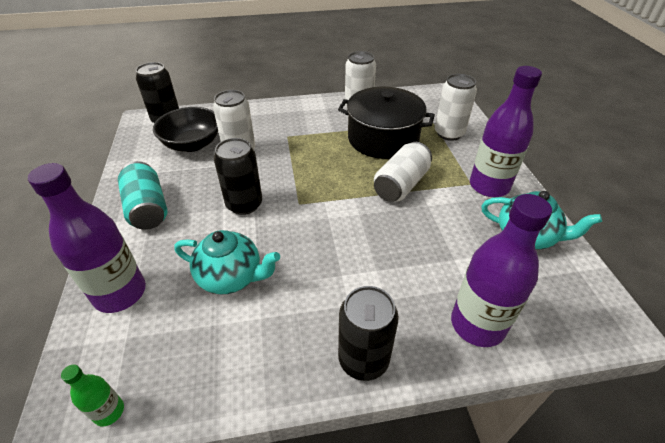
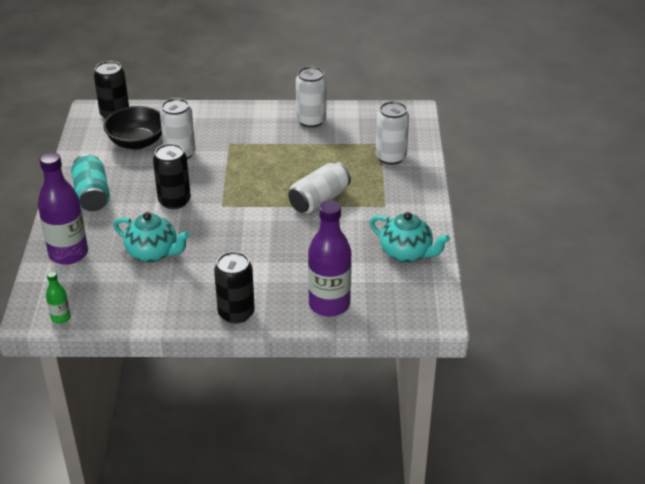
camera: 10 degrees right, 5 degrees down
(383, 138) = (322, 155): black pot -> none
(489, 186) = (400, 210): purple bottle -> none

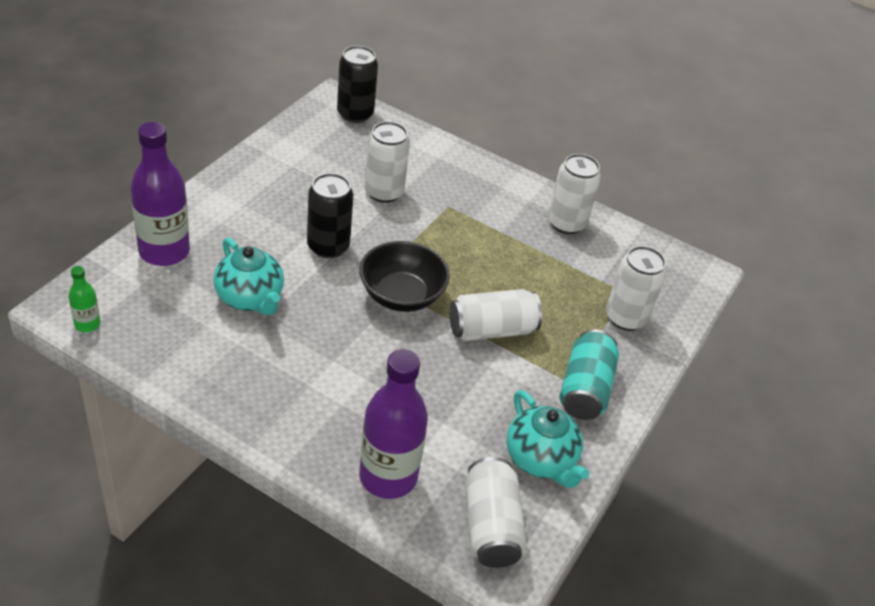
camera: 25 degrees right, 5 degrees up
(92, 195) = (249, 195): turquoise can -> turquoise can (585, 389)
(137, 142) = (350, 156): black bowl -> black bowl (401, 295)
(236, 313) = (272, 426): black can -> none
(408, 299) = (490, 526): none -> white can

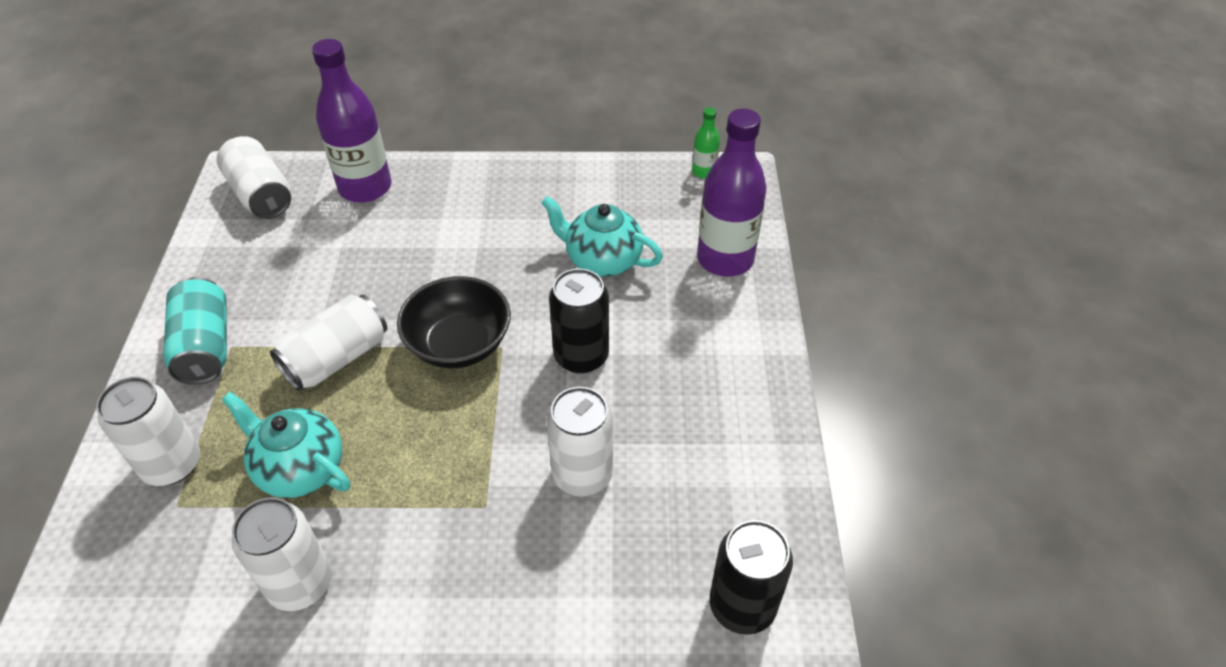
camera: 155 degrees right, 5 degrees up
(541, 459) = (233, 260): turquoise teapot -> turquoise teapot (300, 468)

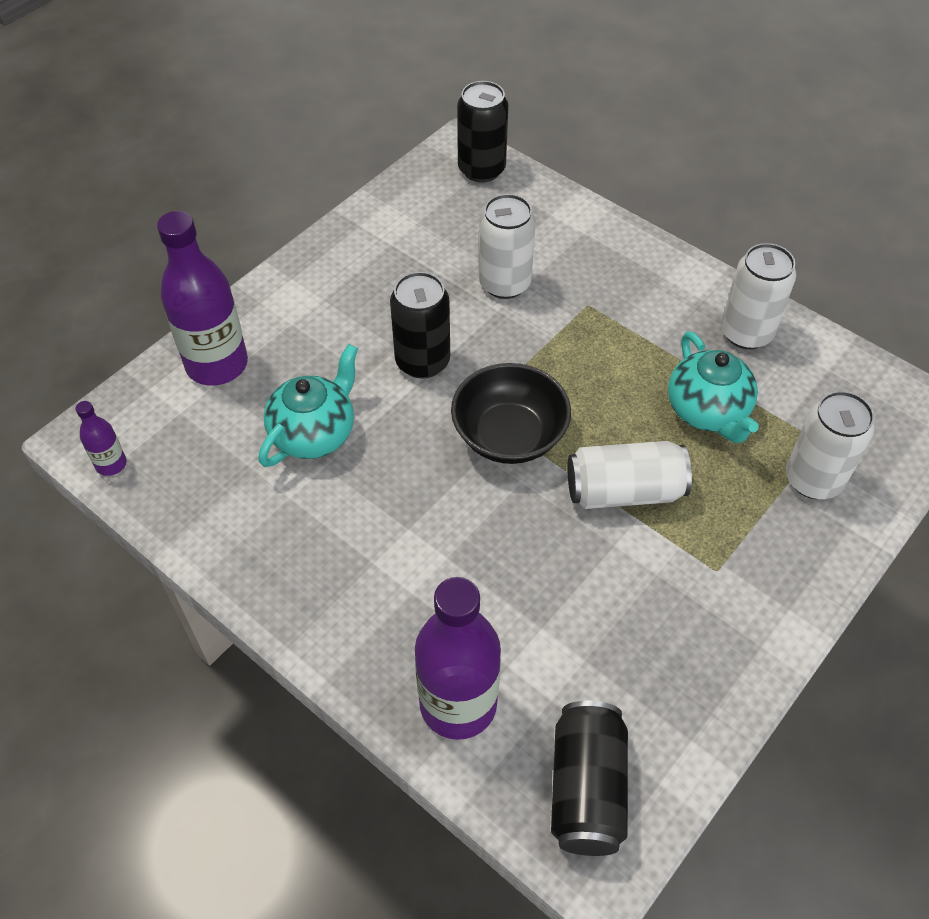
camera: 140 degrees left, 5 degrees up
(205, 346) = (742, 587): turquoise can -> none
(261, 194) = (586, 789): white can -> black can
(602, 260) = (314, 433): turquoise teapot -> turquoise teapot turned 120 degrees counterclockwise
(704, 172) = (111, 464): green bottle -> purple bottle

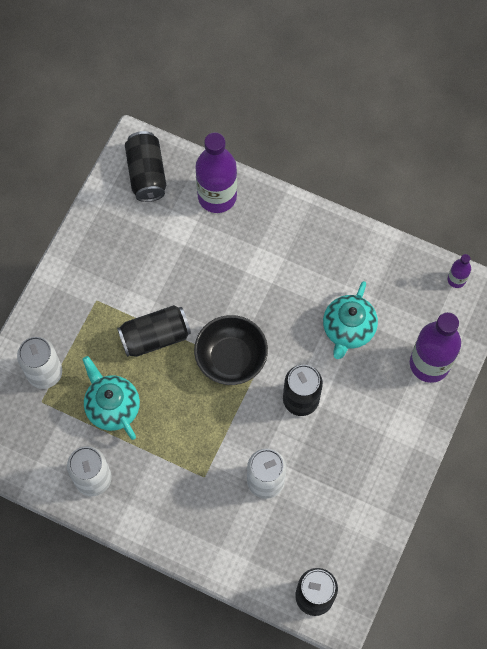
camera: 165 degrees right, 15 degrees up
(624, 491) = (155, 337): white can -> black can

